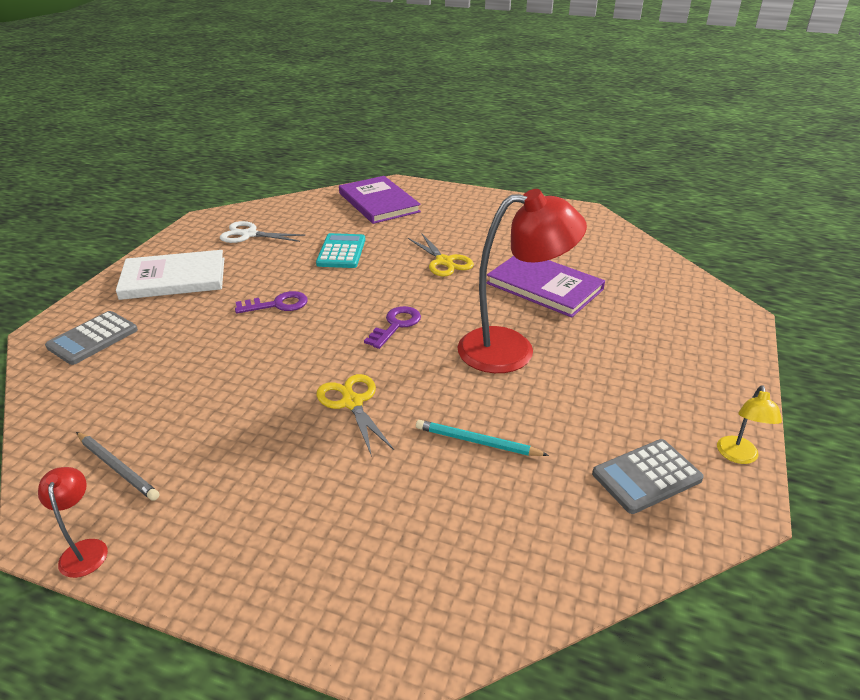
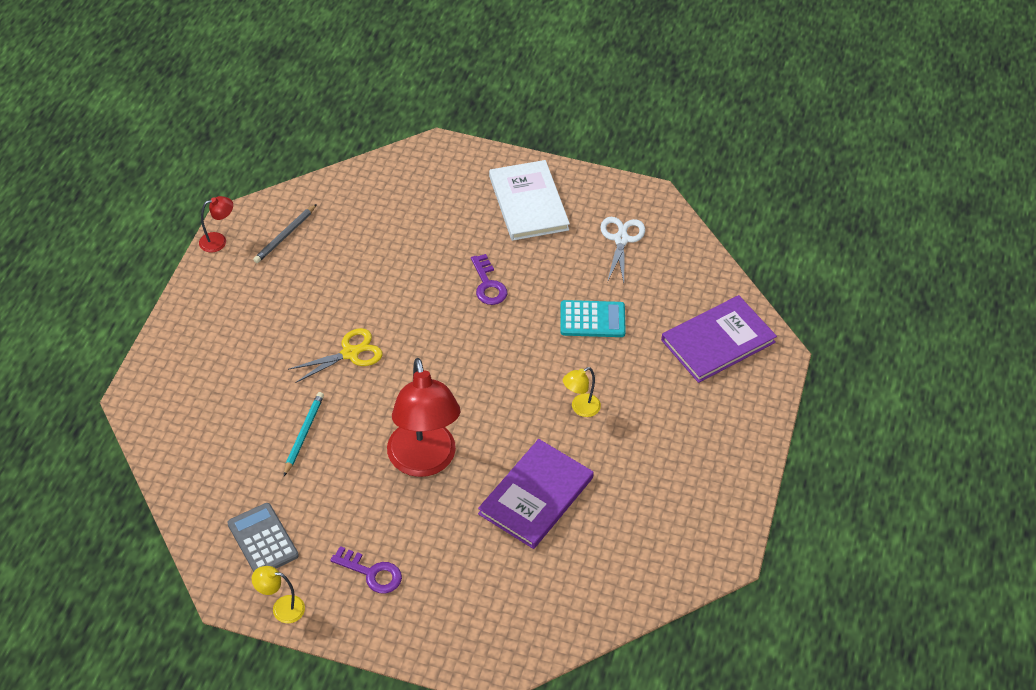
camera: 85 degrees right, 15 degrees up
(93, 338) = (431, 178): grey calculator -> none
(396, 325) = (458, 374): purple key -> purple key (372, 573)
(444, 261) = (580, 408): yellow scissors -> yellow lamp

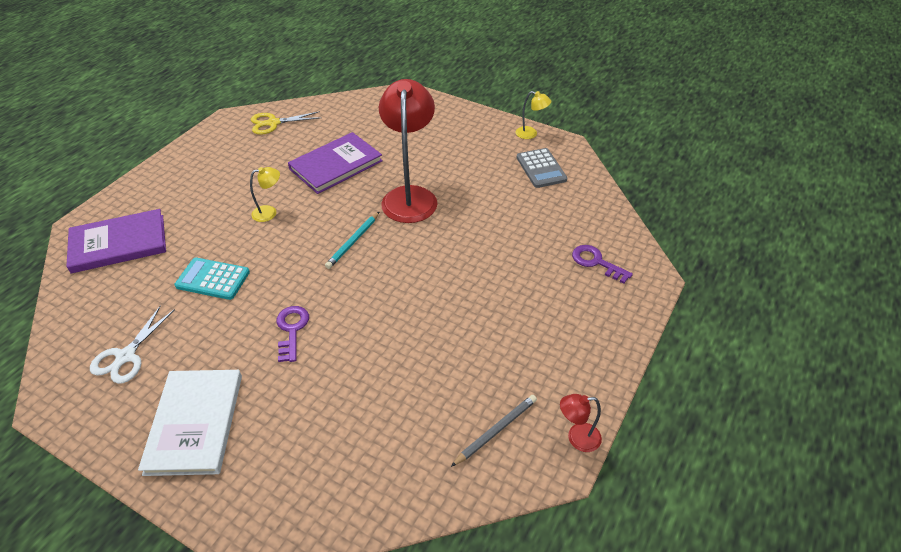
camera: 165 degrees left, 5 degrees down
(303, 434) = (502, 228): turquoise pencil -> turquoise pencil (353, 241)
(350, 353) = (449, 285): yellow scissors -> yellow scissors (273, 123)
(372, 573) = (467, 142): purple key -> purple key (596, 262)

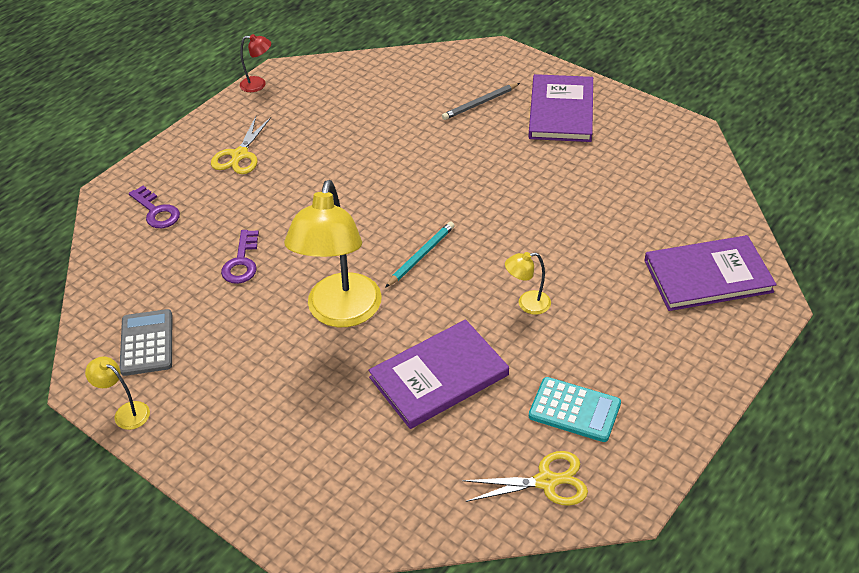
camera: 170 degrees left, 0 degrees up
(126, 356) = (641, 161): white scissors -> none
(195, 423) = (561, 111): white book -> purple book
(213, 279) = (578, 225): turquoise calculator -> turquoise calculator (574, 410)
(292, 330) = (487, 171): purple key -> purple key (242, 262)
(410, 196) = (341, 313): red lamp -> yellow lamp
(496, 431) = (319, 92): grey pencil -> grey pencil (480, 103)
(550, 329) = (240, 155): none -> yellow scissors

